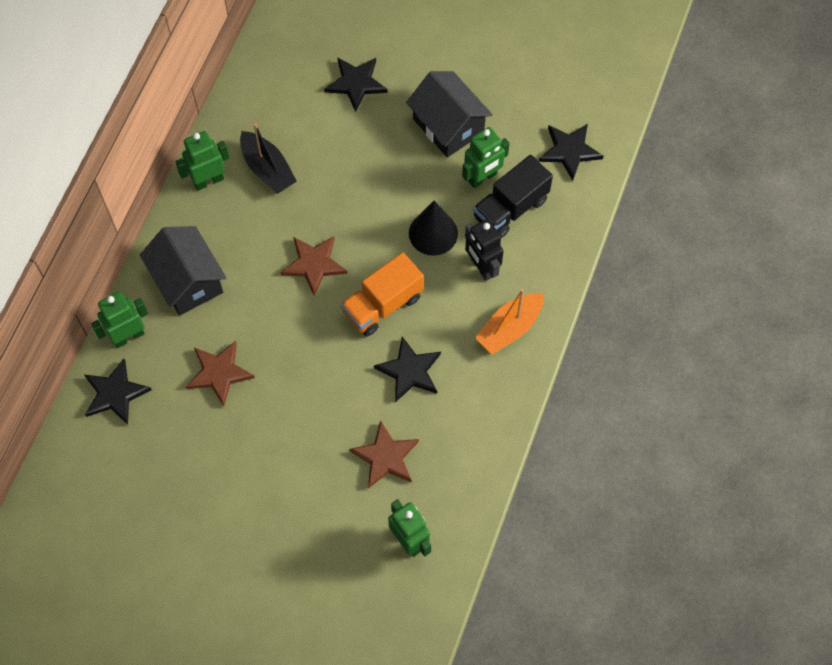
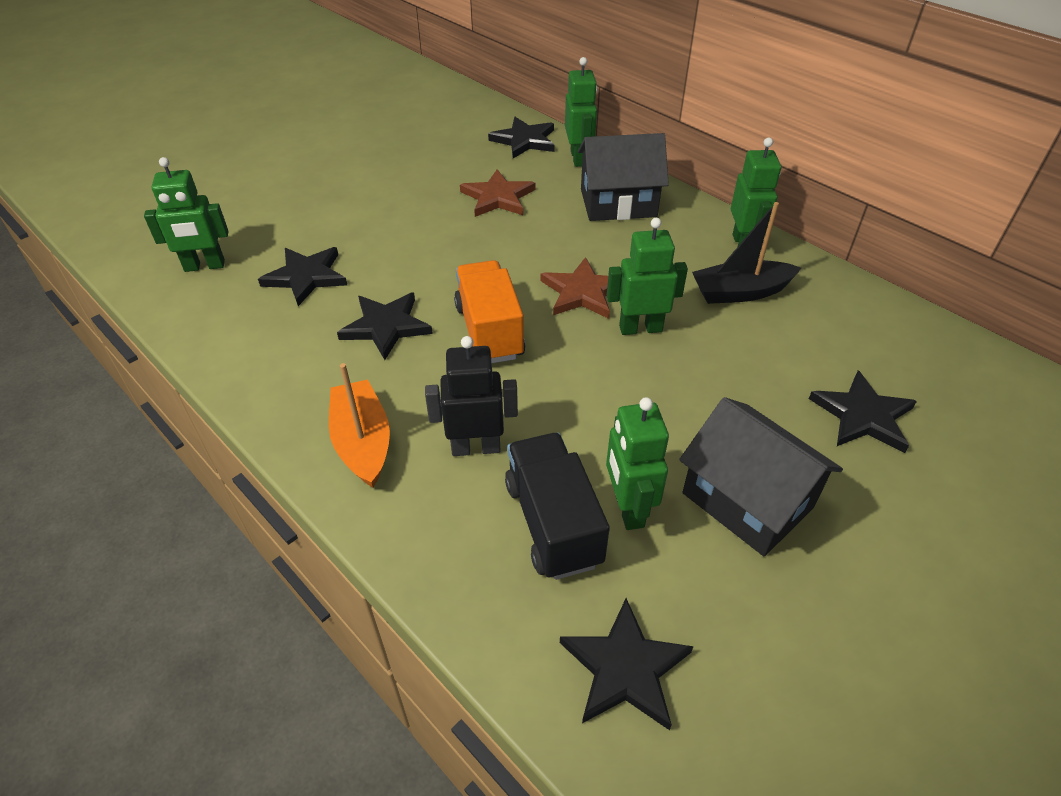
camera: 115 degrees right, 20 degrees down
(335, 217) = (640, 328): none -> green robot
(385, 457) = (306, 277): brown star -> black star
(433, 233) = (563, 414): black cone -> none
(448, 126) = (747, 500): black house -> black house turned 60 degrees clockwise

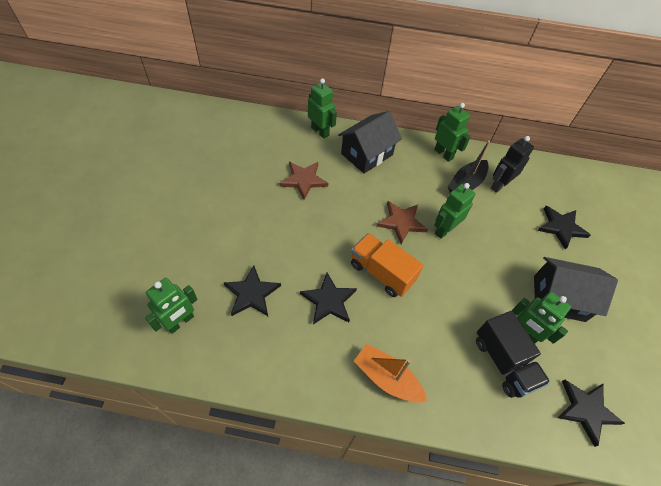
camera: 40 degrees left, 10 degrees up
(476, 447) = (438, 345): black robot -> black robot (499, 185)
(524, 140) = (280, 131): black star -> none
(553, 523) = (504, 362): black truck -> black truck turned 150 degrees counterclockwise

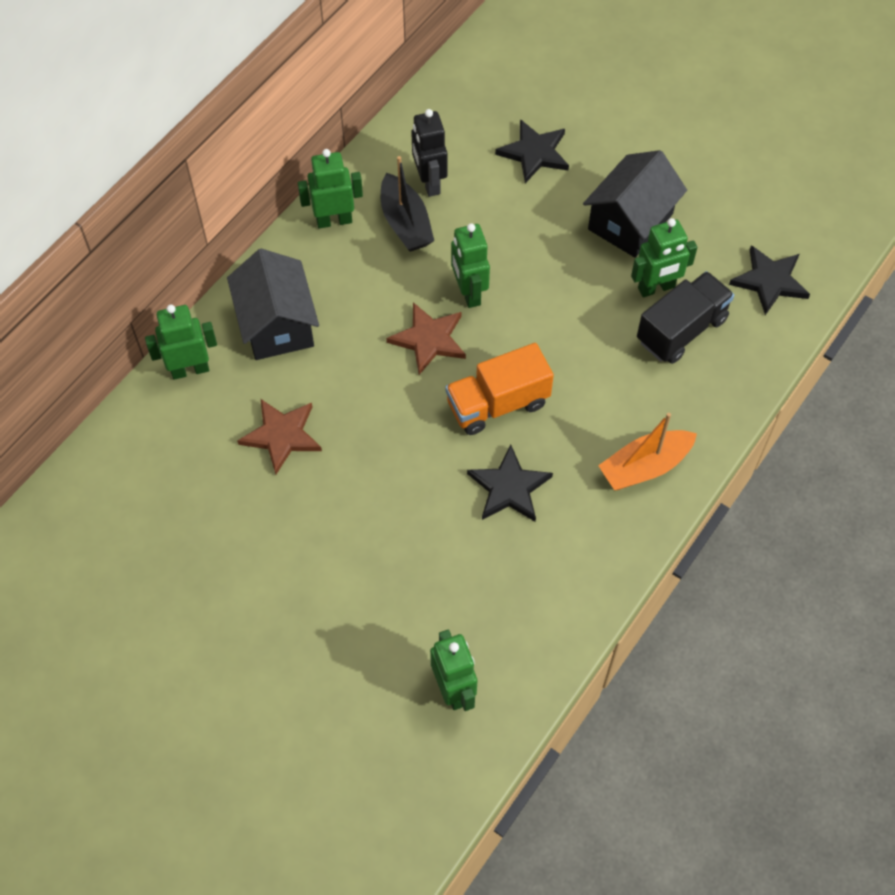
camera: 60 degrees left, 5 degrees up
(252, 294) = (452, 581): black star -> none
(504, 362) = (681, 330): black truck -> black truck turned 45 degrees counterclockwise

